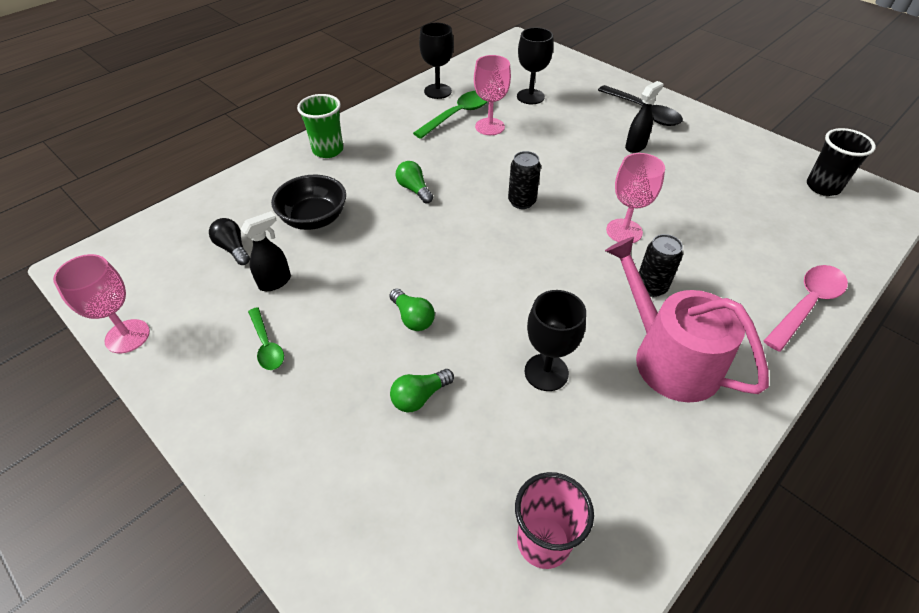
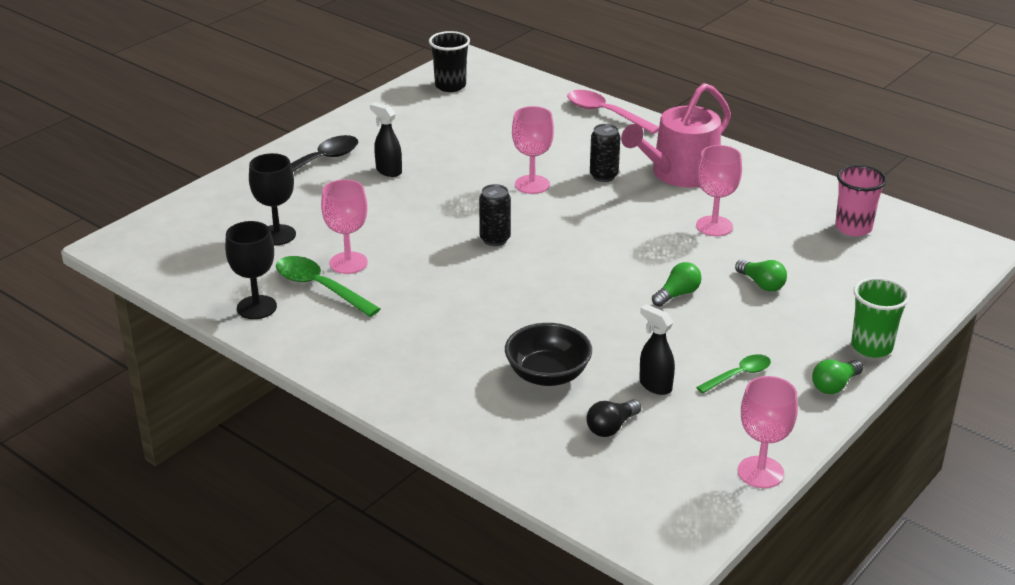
camera: 95 degrees left, 15 degrees down
(328, 150) = (406, 385): green cup -> green cup (871, 347)
(414, 189) = (483, 309): green light bulb -> green light bulb (834, 385)
(546, 372) = (714, 226): black goblet -> pink goblet

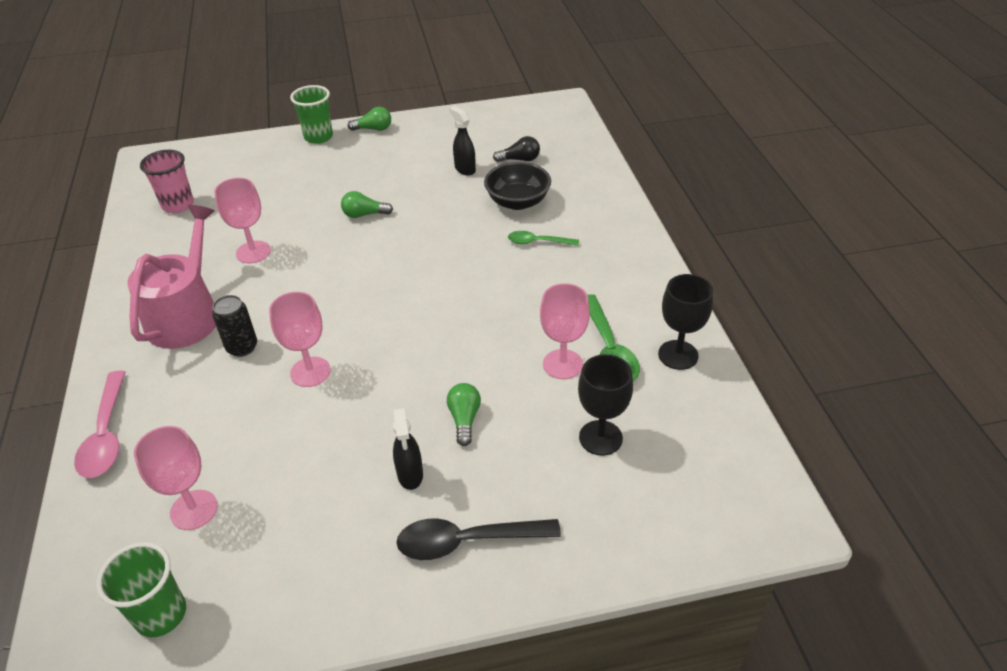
camera: 140 degrees left, 10 degrees up
(450, 86) = (161, 614): black cup -> green cup
(495, 239) = (419, 325): black can -> none
(655, 385) = (464, 169): black spray bottle -> black spray bottle turned 150 degrees clockwise
(679, 174) = (187, 315): pink watering can -> pink watering can turned 75 degrees counterclockwise
(738, 375) = (411, 154): green spoon -> green spoon (537, 242)
(760, 472) = (476, 112): pink goblet -> pink goblet (194, 510)
(761, 284) = (304, 196): green light bulb -> green light bulb (464, 419)

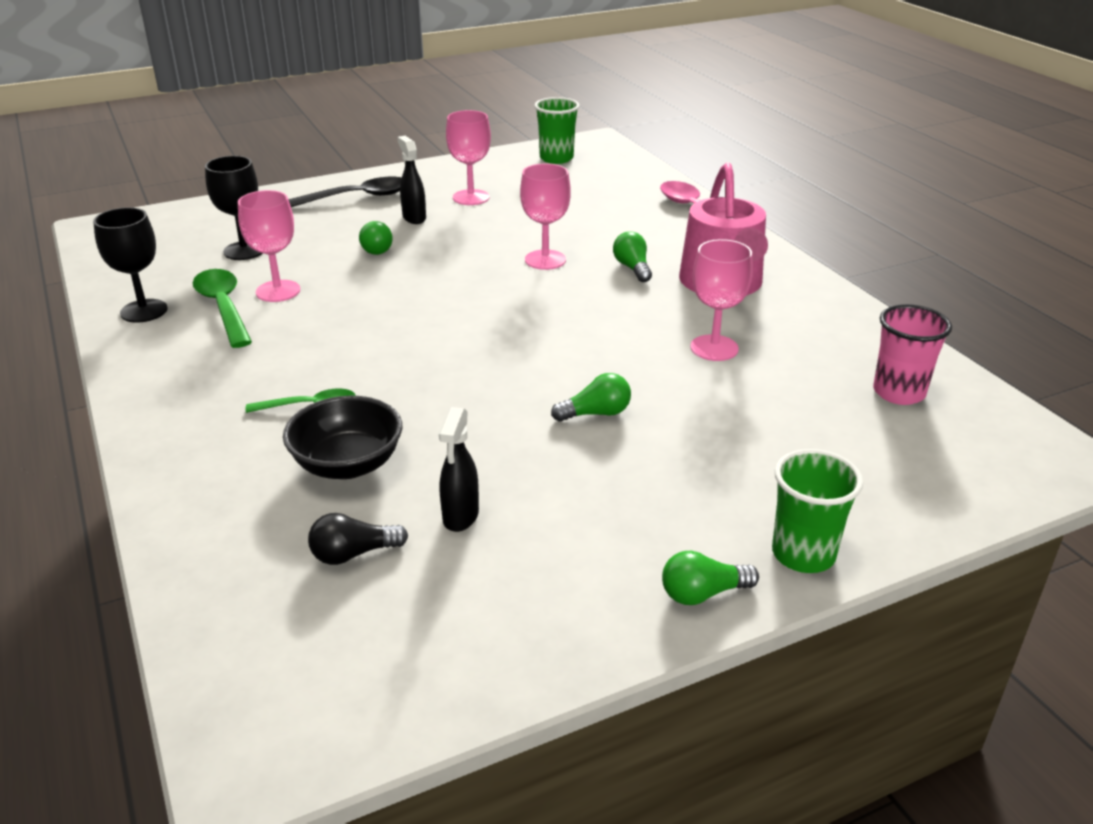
camera: 165 degrees right, 10 degrees down
(194, 510) = (577, 189): pink goblet -> pink goblet (471, 197)
(242, 347) = (632, 268): black can -> green light bulb
(464, 169) = (460, 517): black spray bottle -> black spray bottle turned 60 degrees clockwise

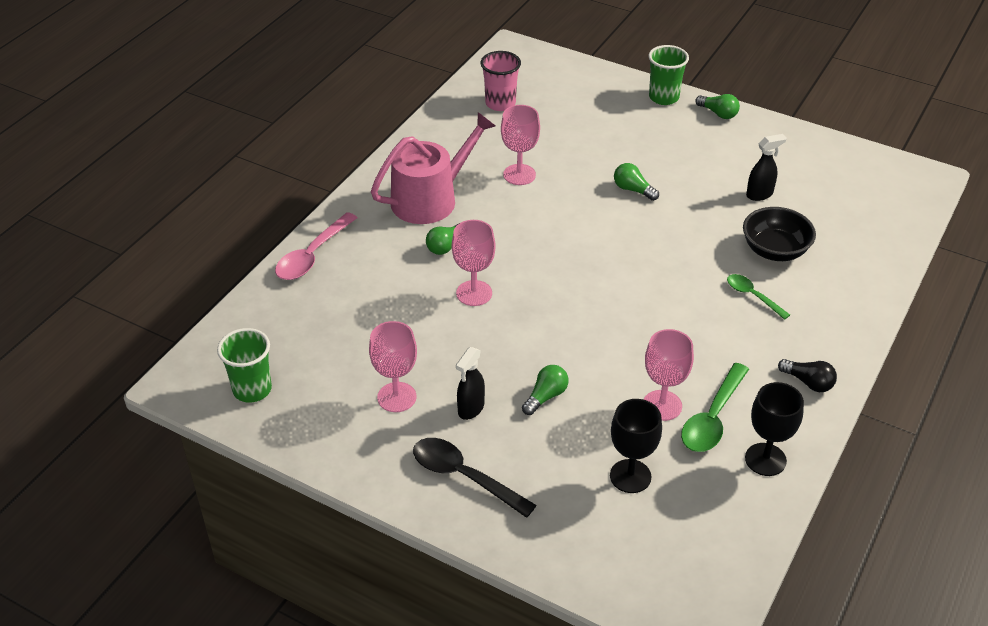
camera: 125 degrees left, 10 degrees up
(353, 554) = (820, 212): black light bulb -> black light bulb (808, 382)

